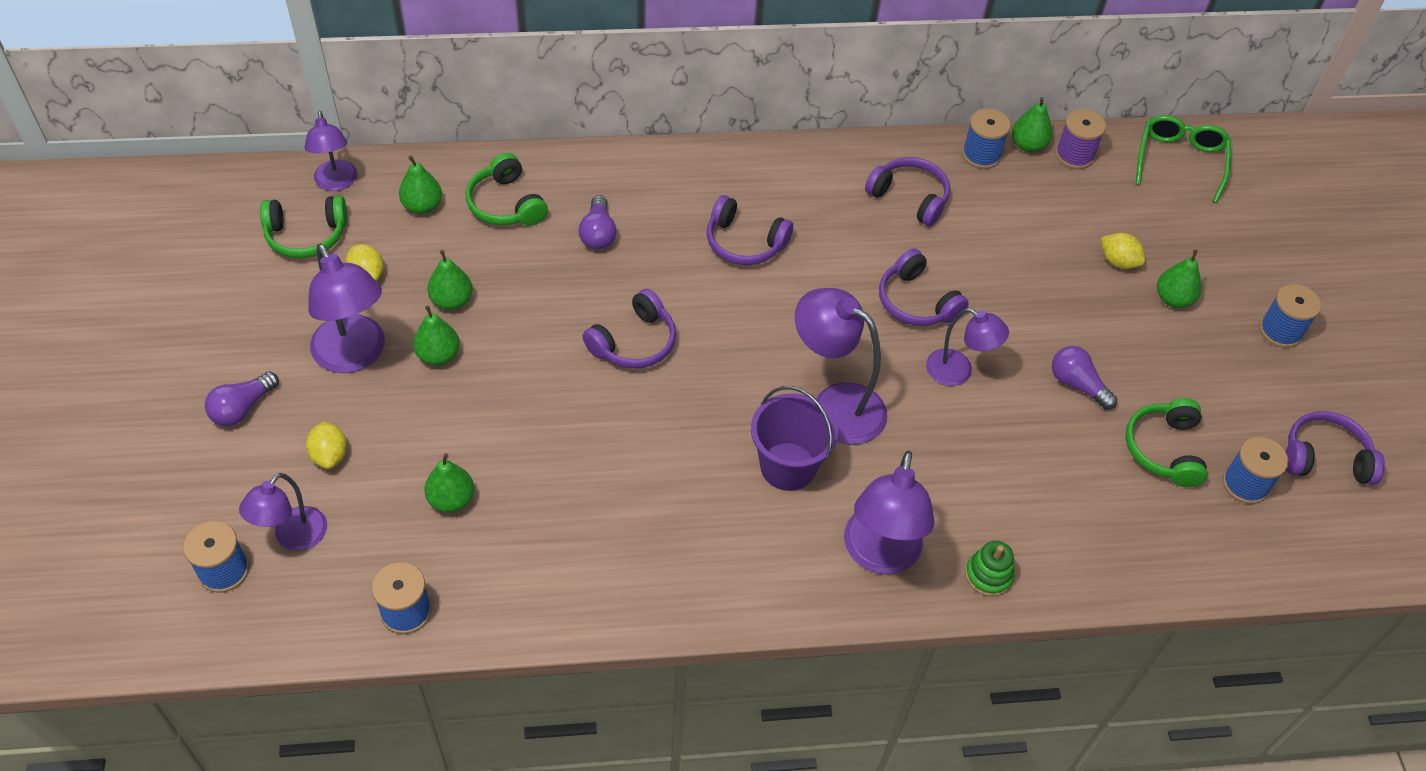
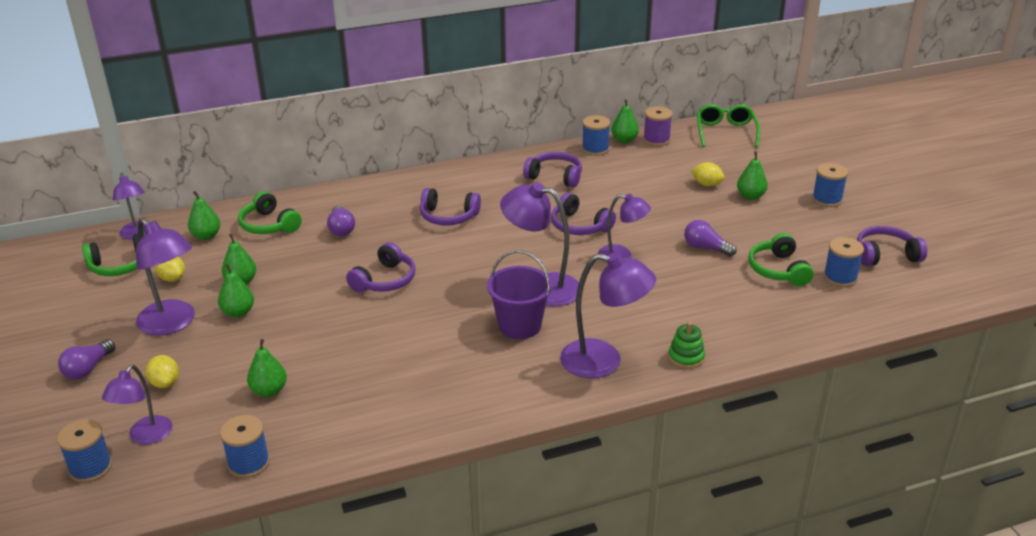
camera: 10 degrees left, 20 degrees down
(879, 555) = (604, 361): purple lamp -> purple lamp turned 75 degrees counterclockwise

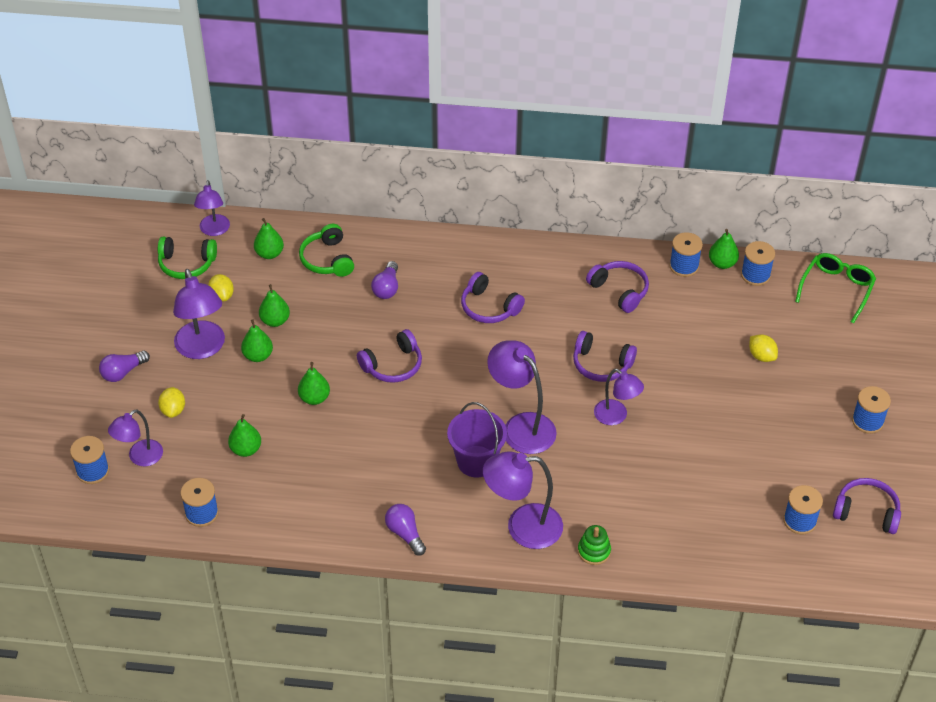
camera: 25 degrees right, 15 degrees up
(579, 226) = (601, 364): purple headphones -> purple headphones turned 45 degrees counterclockwise
(604, 361) = (522, 527): purple lamp -> purple lamp turned 135 degrees clockwise
(656, 140) = (755, 275): purple spool -> blue spool
(705, 248) = (700, 437): purple light bulb -> purple light bulb (405, 534)
(750, 196) = (793, 388): green pear -> green pear (314, 398)
(778, 270) = (748, 489): green headphones -> none

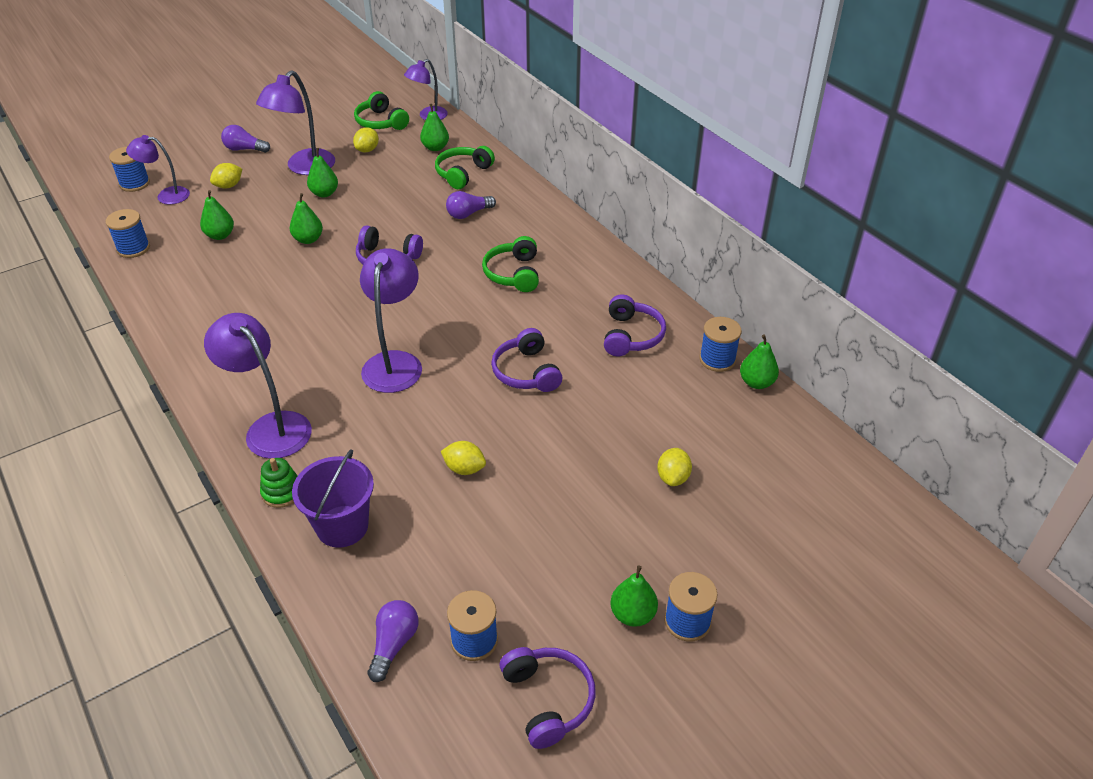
camera: 50 degrees right, 5 degrees down
(275, 321) = (369, 183): green pear -> green pear (632, 614)
(405, 534) = (200, 360): purple light bulb -> purple light bulb (394, 644)
(476, 461) = (325, 358): purple bucket -> purple bucket (342, 526)
(489, 307) = (513, 273): purple headphones -> green headphones
(616, 416) = (472, 416): purple lamp -> none
(661, 448) = (464, 468): none -> yellow lemon
(755, 275) = (774, 414): blue spool -> none
(836, 289) = (841, 486): green glasses -> none

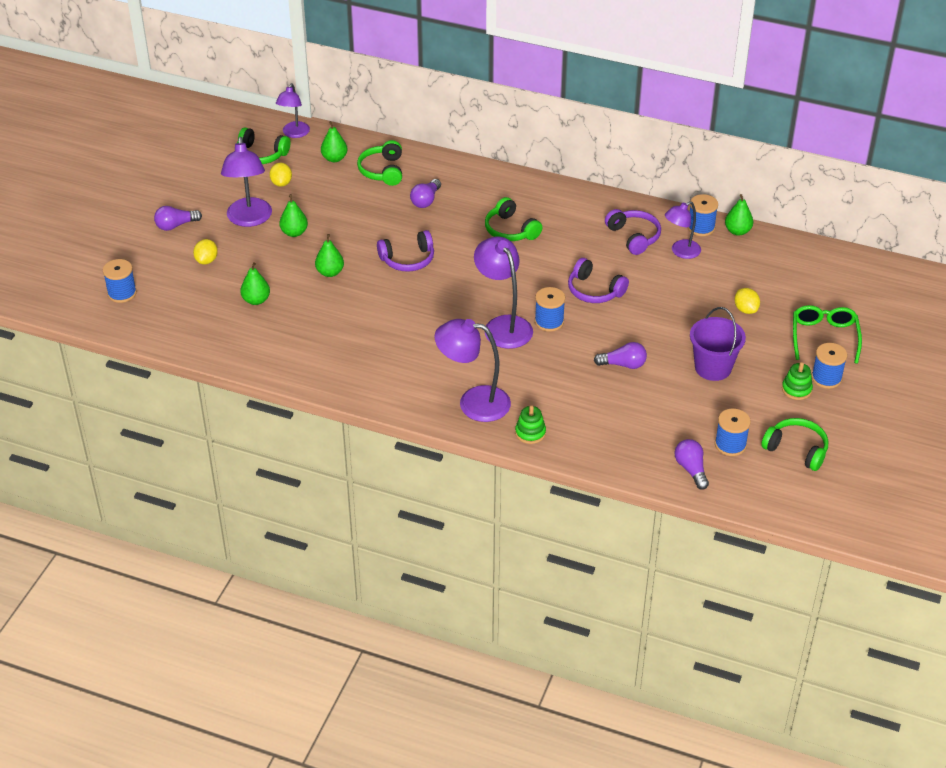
camera: 35 degrees left, 0 degrees up
(133, 248) = (200, 340): blue spool -> blue spool (549, 321)
(166, 195) = (165, 290): purple lamp -> purple lamp (681, 252)
(342, 526) = (590, 431): purple bucket -> purple bucket (713, 368)
(464, 468) = (623, 364): yellow lemon -> purple light bulb
(548, 699) = (796, 449): purple headphones -> green headphones
(632, 614) = (796, 389): green pear -> green stacking toy
(738, 564) = (824, 337): none -> green glasses

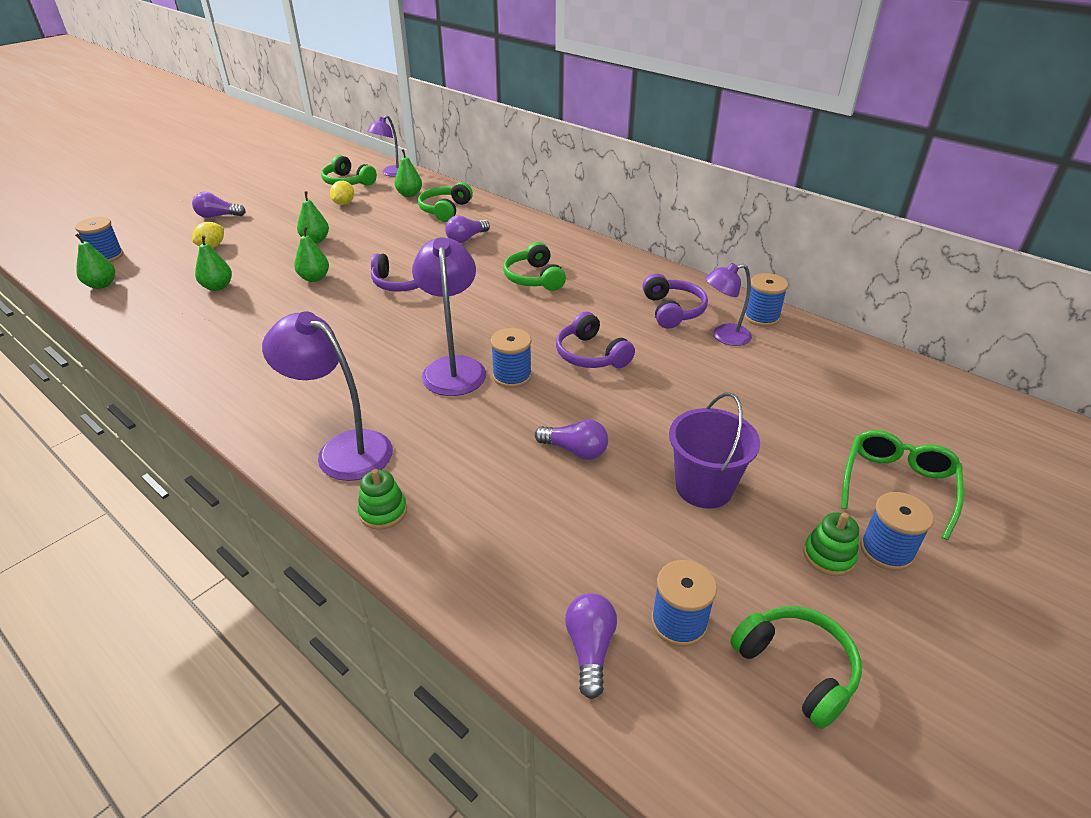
camera: 20 degrees right, 5 degrees down
(249, 219) = (286, 223): purple lamp -> none
(737, 231) = (808, 329): green pear -> green pear (101, 285)
(745, 309) = (785, 420): yellow lemon -> none

